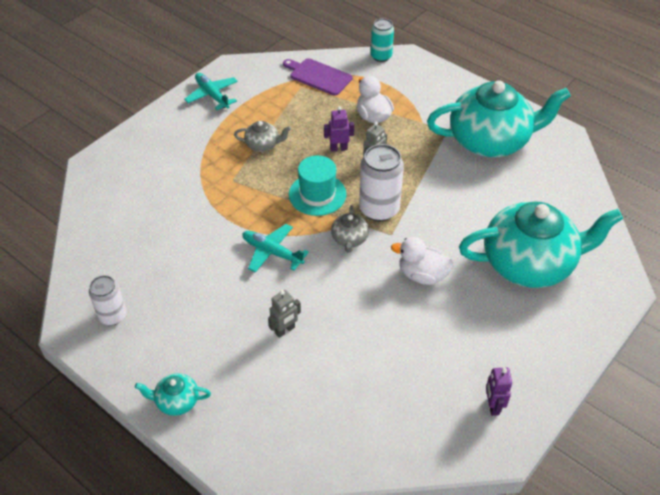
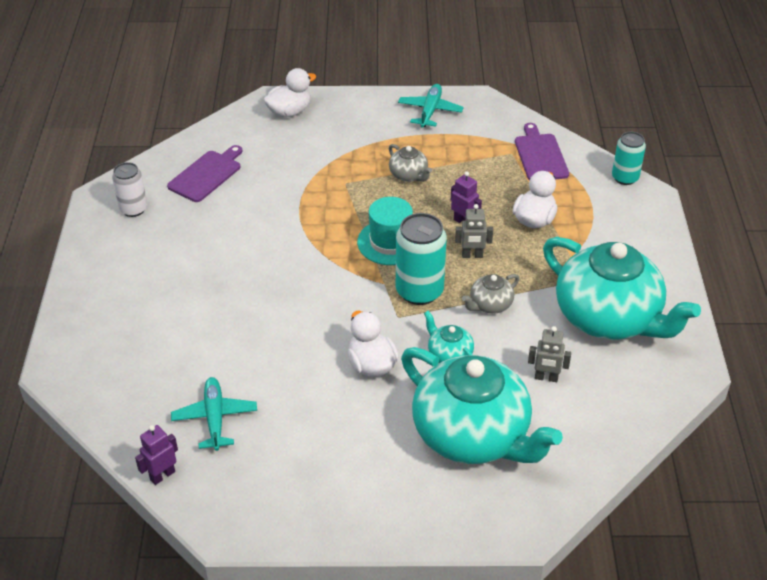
camera: 50 degrees right, 5 degrees down
(118, 162) = (289, 112): none -> white duck
(128, 249) = (207, 175): none -> purple cutting board
(176, 401) = (86, 294): turquoise teapot -> turquoise teapot (449, 354)
(272, 252) = (292, 255): turquoise plane -> turquoise plane (215, 418)
(285, 330) = (216, 313): grey robot -> grey robot (546, 378)
(349, 239) = (360, 293): grey teapot -> grey teapot (490, 305)
(379, 209) = (419, 291): white can -> turquoise can
(493, 406) = (267, 498): purple robot -> purple robot (162, 475)

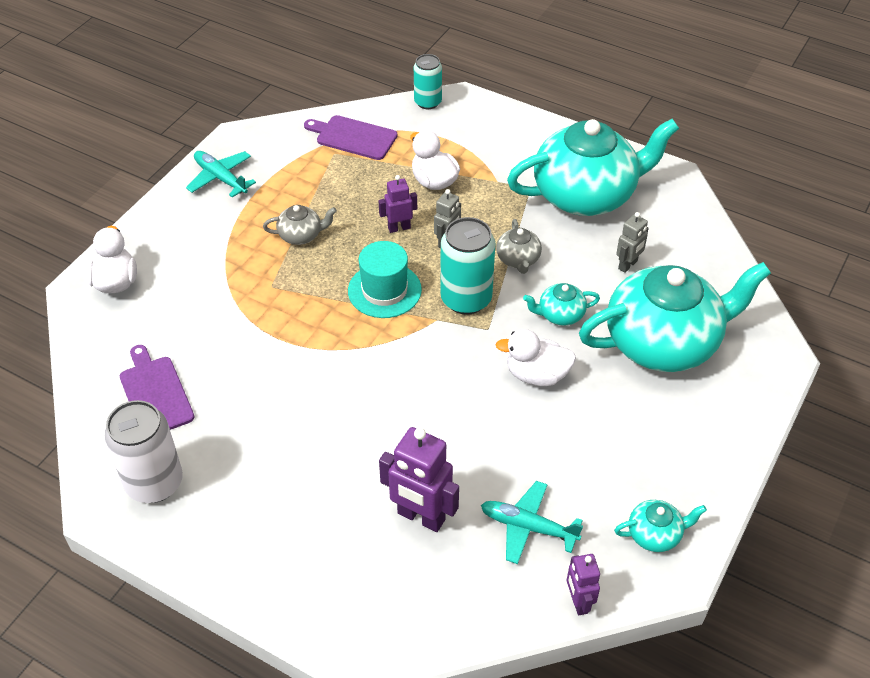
camera: 60 degrees left, 5 degrees up
(133, 209) = (154, 483): white can -> white can, size x1.59
(186, 353) = (421, 517): none -> purple robot
(256, 502) = (655, 534): none -> turquoise teapot

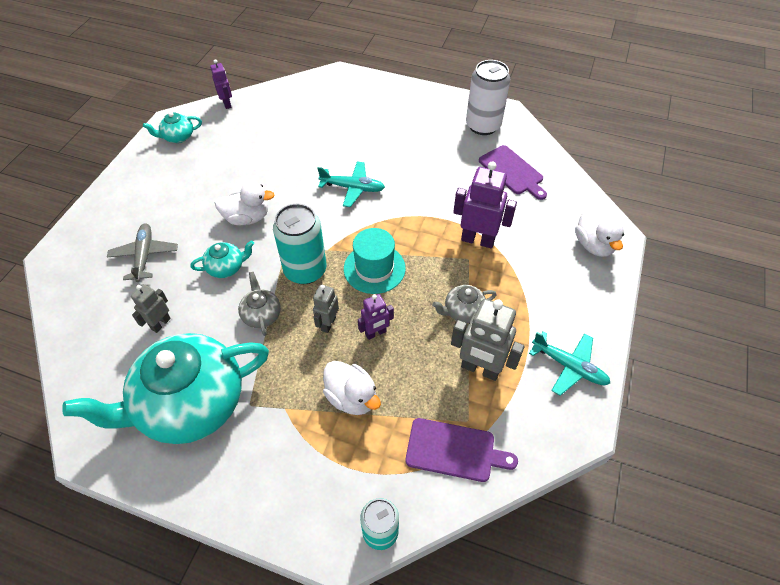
camera: 170 degrees right, 5 degrees up
(306, 187) = (480, 369): none -> grey robot
(421, 517) = (319, 128): purple robot -> purple robot (477, 240)
(528, 527) = (254, 131): turquoise plane -> turquoise plane (353, 188)
(663, 342) = (144, 255): turquoise teapot -> grey plane

